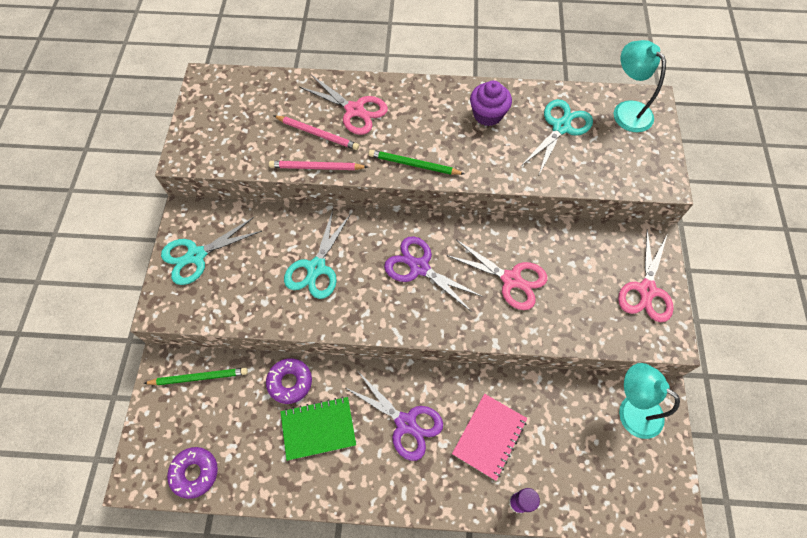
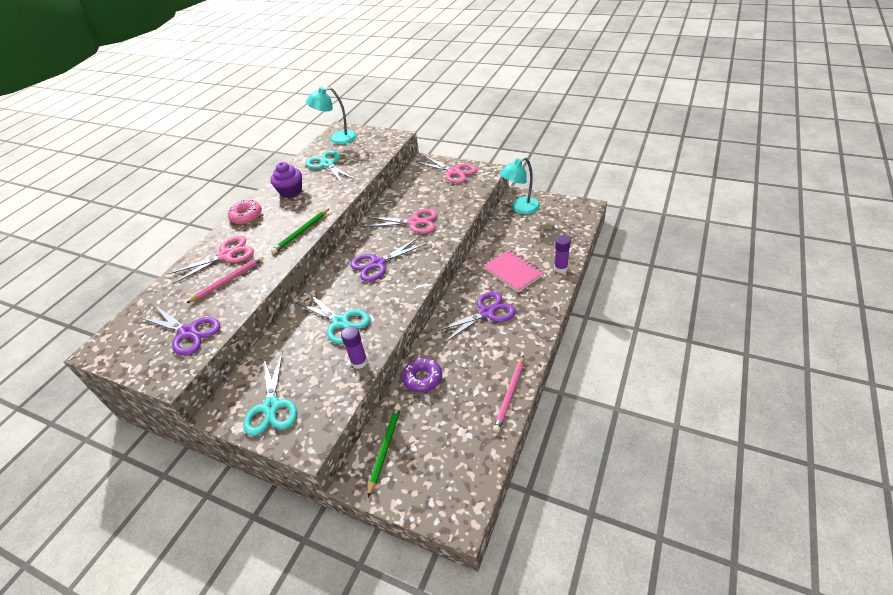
camera: 65 degrees left, 20 degrees down
(195, 473) = (473, 464): purple donut -> none
(238, 140) = (188, 332): none -> purple scissors
(265, 312) = (359, 362): none -> purple glue stick
(316, 167) = (260, 285): pink pencil -> pink pencil (510, 395)
(318, 428) = (469, 366): green notebook -> none
(426, 93) = (246, 216): none -> pink donut
(511, 279) = (414, 222): pink scissors -> pink scissors turned 45 degrees clockwise

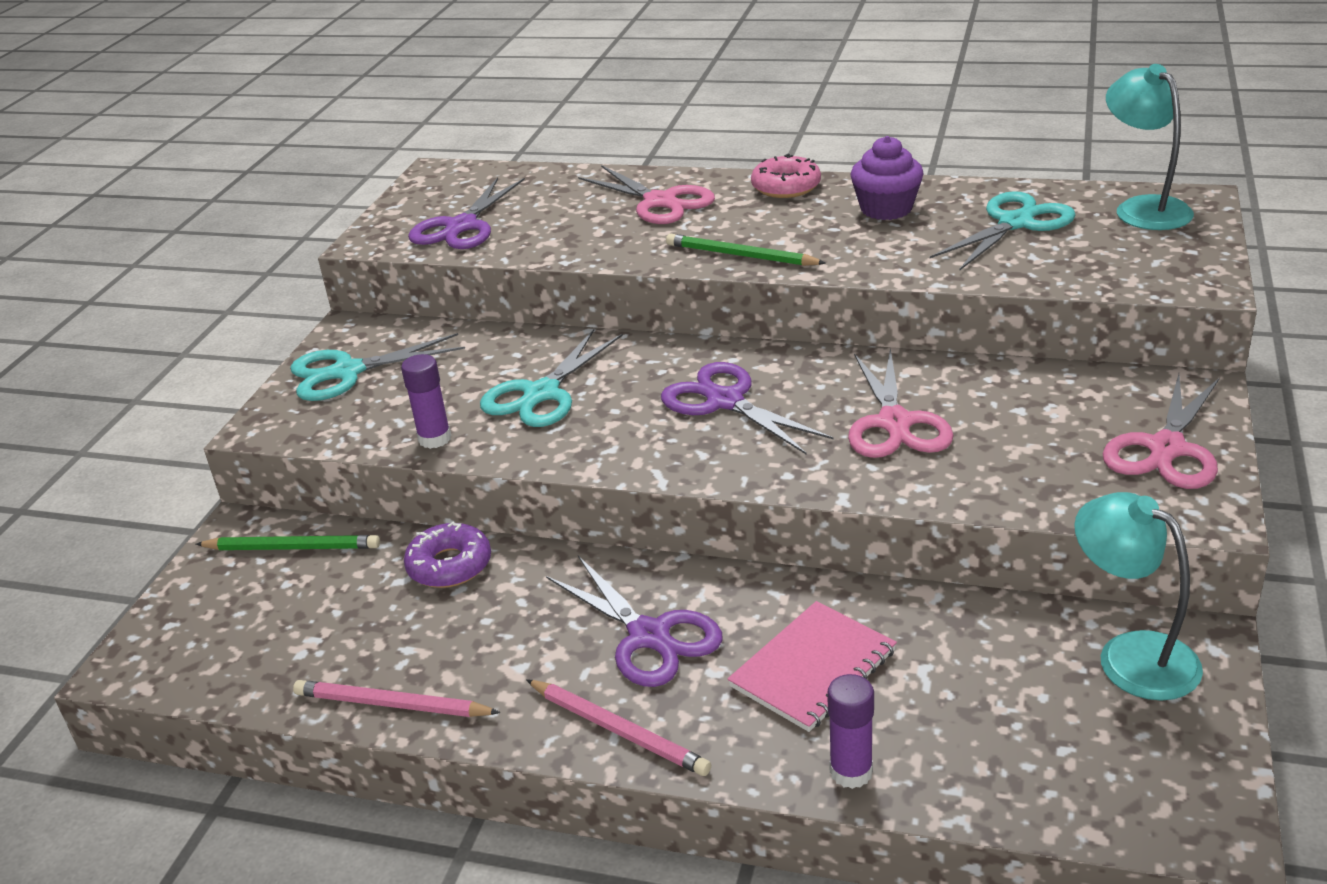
camera: 80 degrees right, 10 degrees down
(228, 280) = (590, 223): pink pencil -> pink pencil (618, 730)

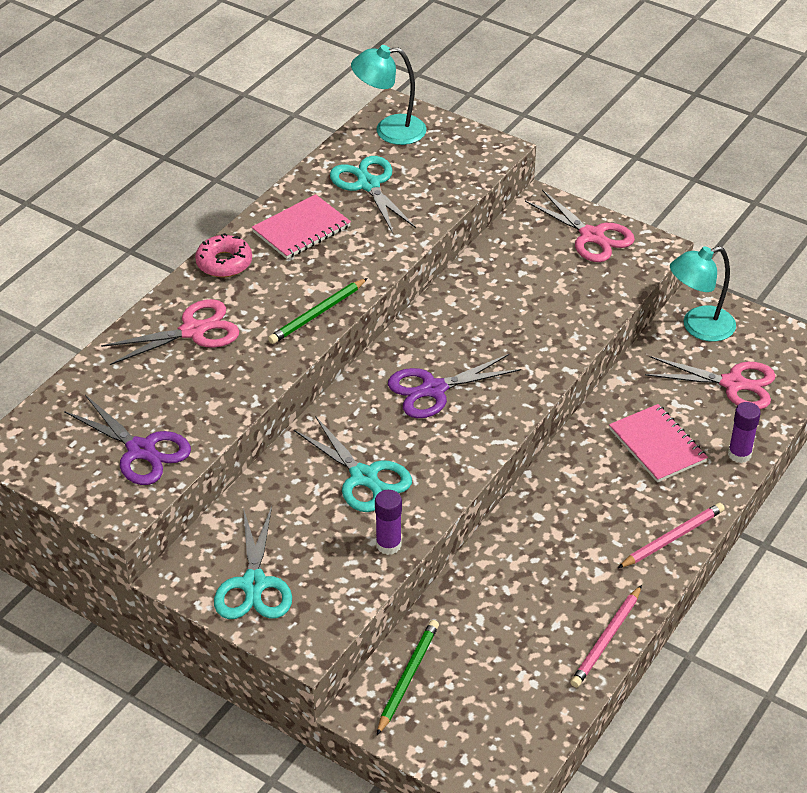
camera: 75 degrees left, 10 degrees up
(449, 565) = (477, 590): purple donut -> none
(649, 636) = (598, 506): purple scissors -> none
(886, 209) = (301, 229): purple cupcake -> pink notebook
(895, 423) = (505, 325): pink scissors -> pink scissors (733, 384)

